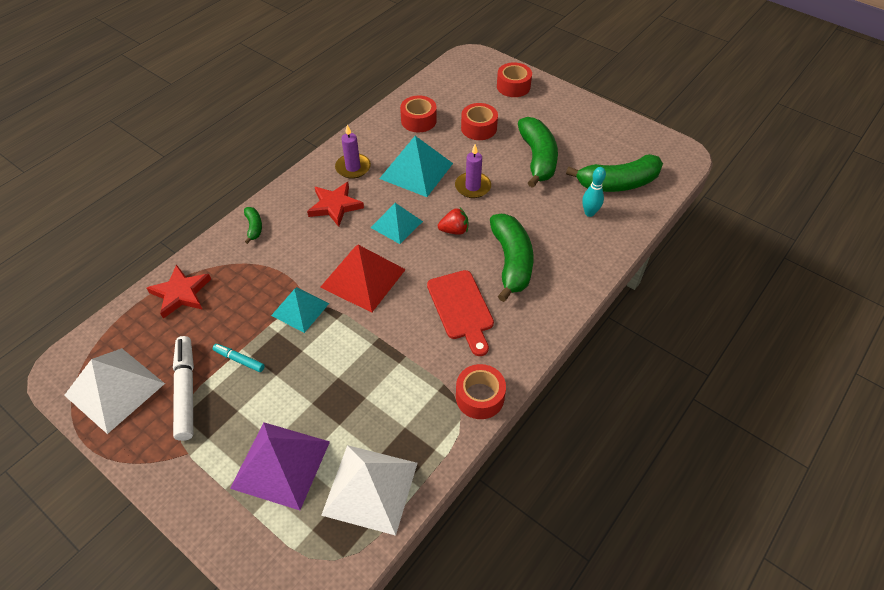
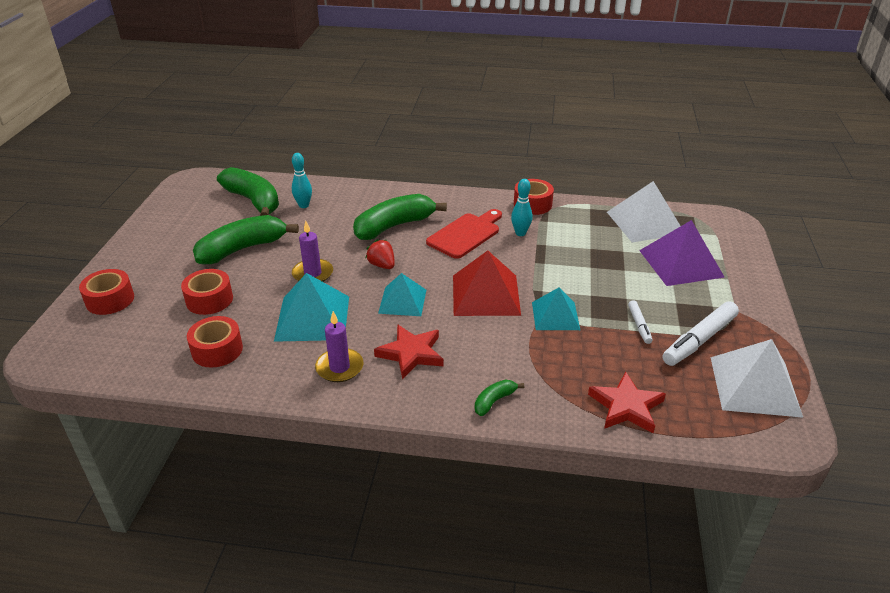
camera: 120 degrees left, 15 degrees down
(239, 360) = (639, 325): turquoise marker -> white marker
(433, 353) = (520, 233): none -> turquoise bowling pin

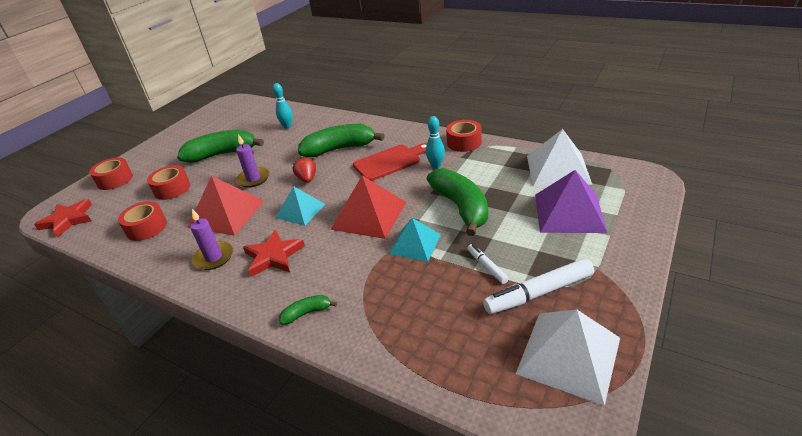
camera: 25 degrees right, 0 degrees up
(253, 201) = (256, 120): green banana -> green banana (461, 207)
(312, 318) = (226, 214): turquoise pyramid -> red pyramid
(626, 406) = (419, 346): red star -> red star (68, 220)
(639, 325) = (487, 267): white marker -> white marker turned 135 degrees clockwise

